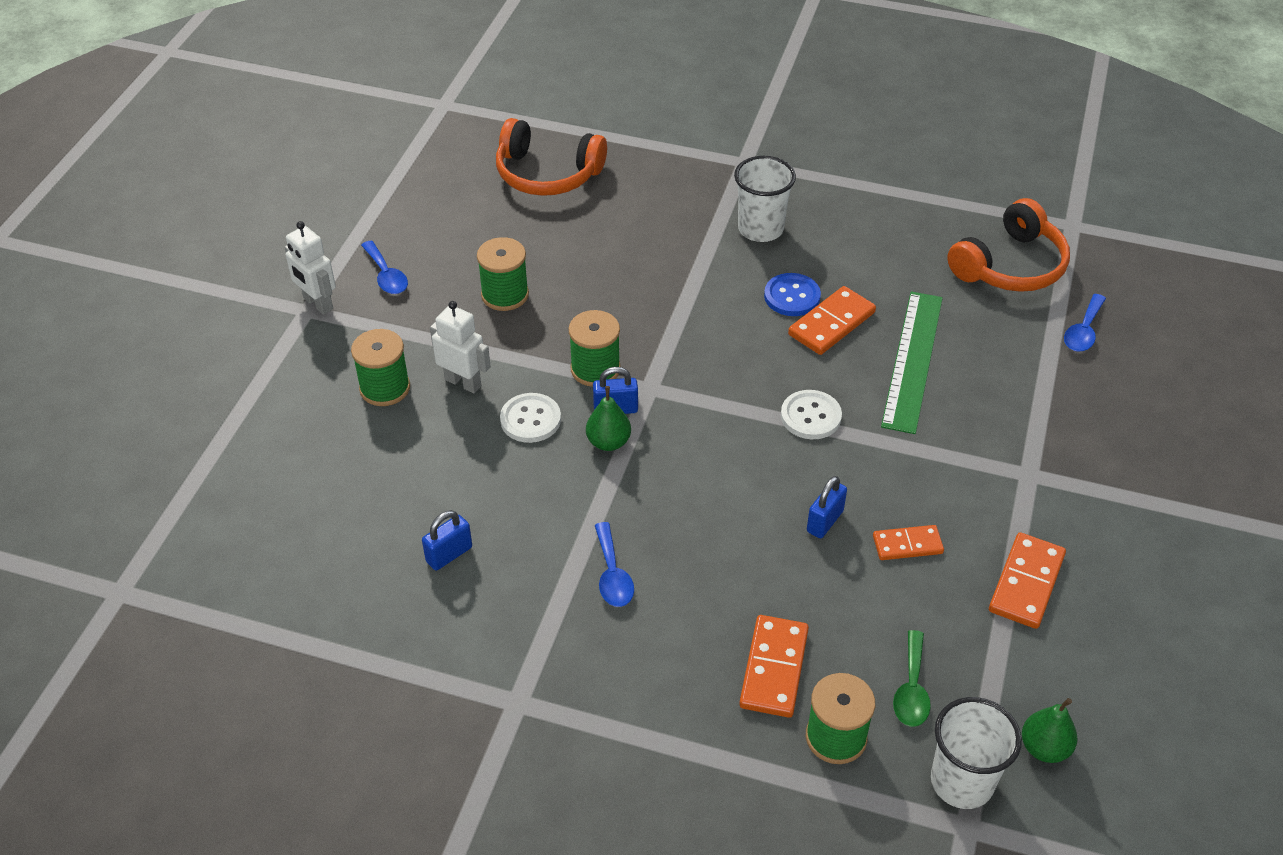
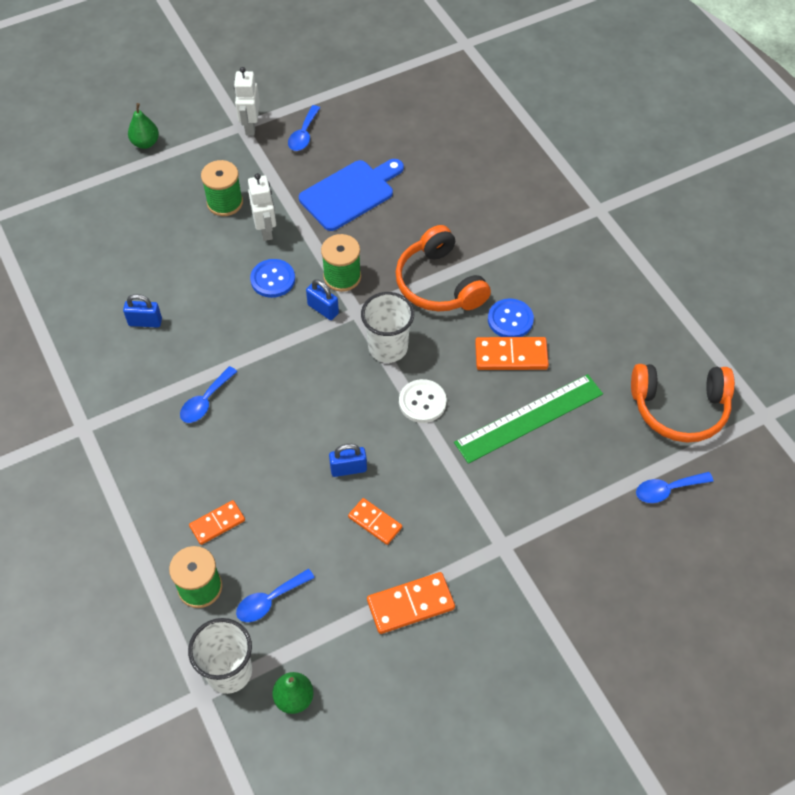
camera: 45 degrees right, 10 degrees up
(505, 295) = (350, 193): green spool -> blue cutting board
(530, 419) = (273, 279): white button -> blue button
(547, 174) = (468, 132): orange headphones -> orange headphones (439, 284)
(608, 442) = (295, 325): green pear -> green pear (145, 143)
(760, 229) = (549, 261): white cup -> white cup (388, 347)
(774, 668) = (217, 523): orange domino -> orange domino, size x0.65
(911, 689) = (269, 600): green spoon -> blue spoon

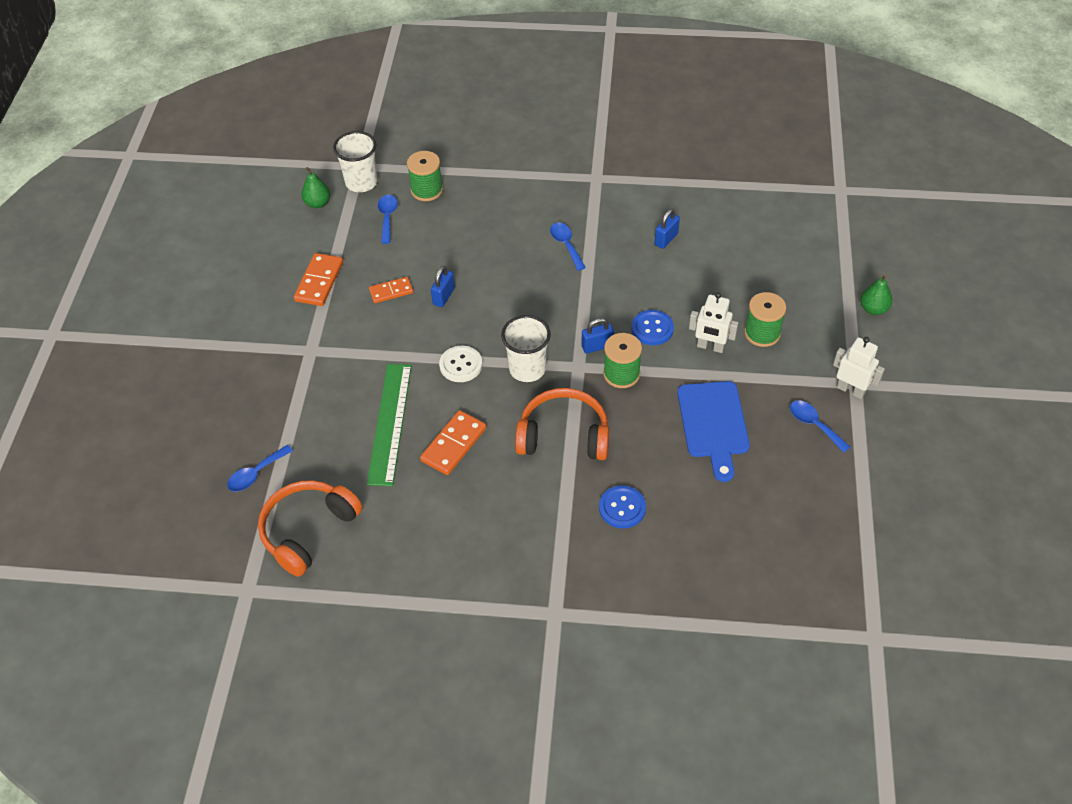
camera: 125 degrees right, 5 degrees down
(217, 523) = (463, 214): orange domino -> none
(510, 320) = (488, 464): blue button -> blue button (622, 508)
(667, 490) = (256, 474): blue spoon -> blue spoon turned 150 degrees counterclockwise

